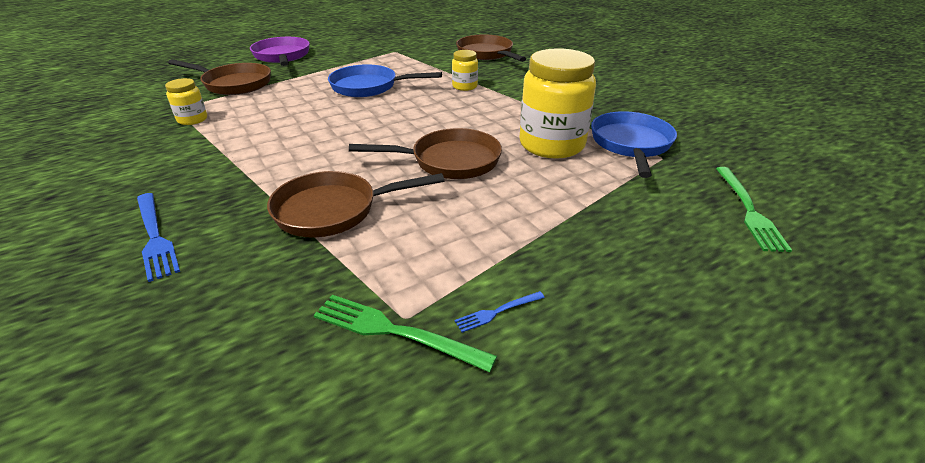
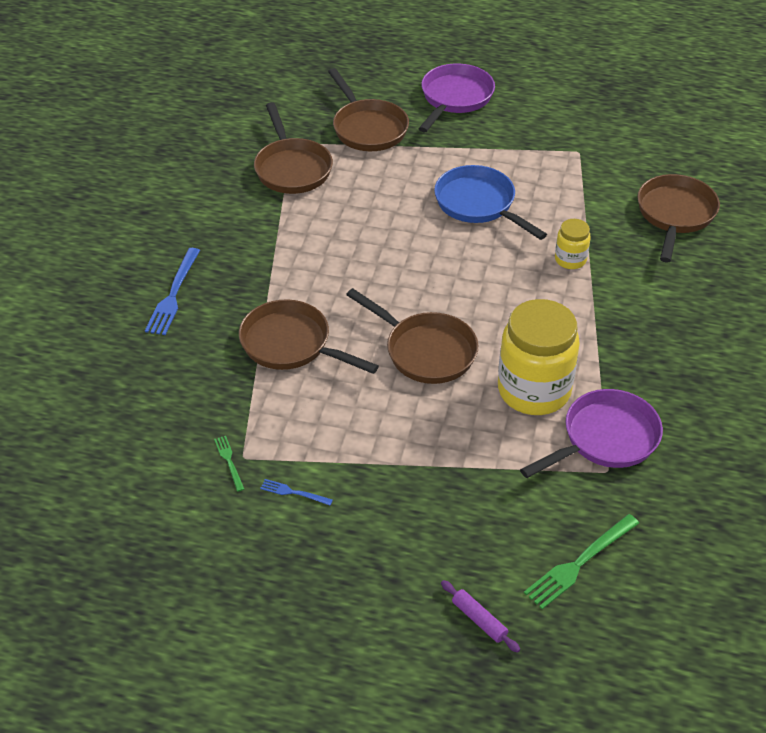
camera: 45 degrees right, 10 degrees up
(192, 119) = (292, 168): yellow jar -> brown pan
(395, 331) = (229, 461): green fork -> green fork, size x0.53
(631, 144) = (605, 439): blue pan -> purple pan
(782, 291) = (479, 620): none -> purple rolling pin

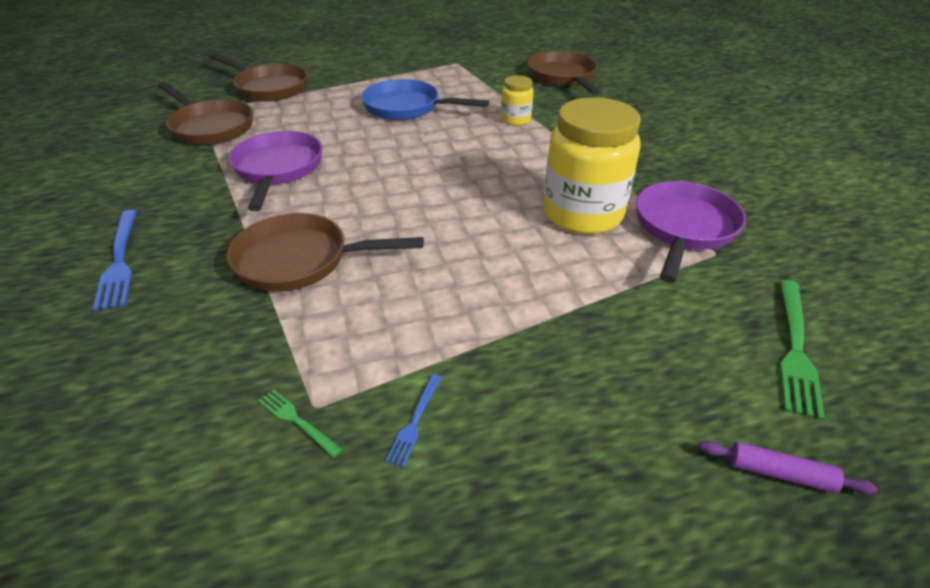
camera: 30 degrees left, 5 degrees down
(293, 492) = (415, 422): blue fork -> blue fork turned 60 degrees counterclockwise
(426, 351) = (452, 218): brown pan -> none
(455, 98) = (332, 57): purple pan -> purple pan (278, 169)

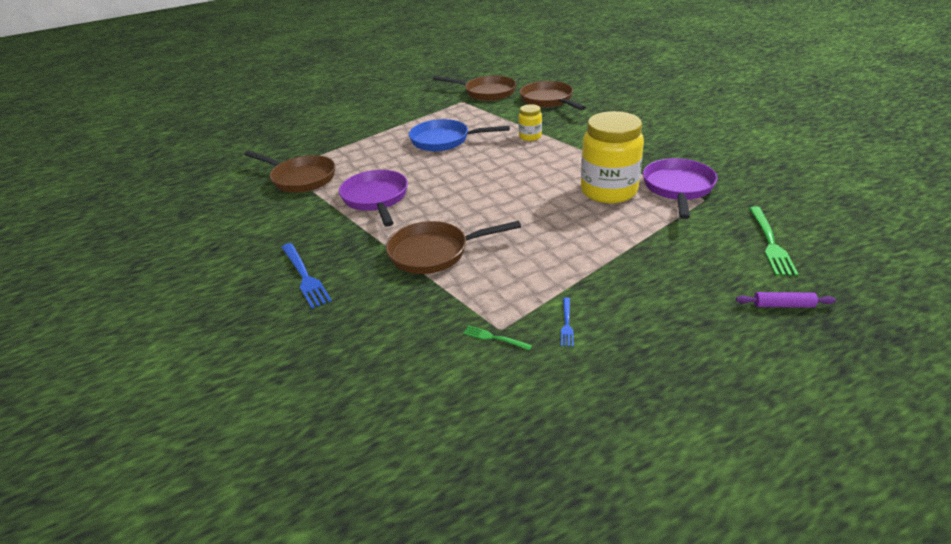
camera: 10 degrees left, 5 degrees down
(269, 87) = (325, 142): brown pan -> brown pan (486, 92)

